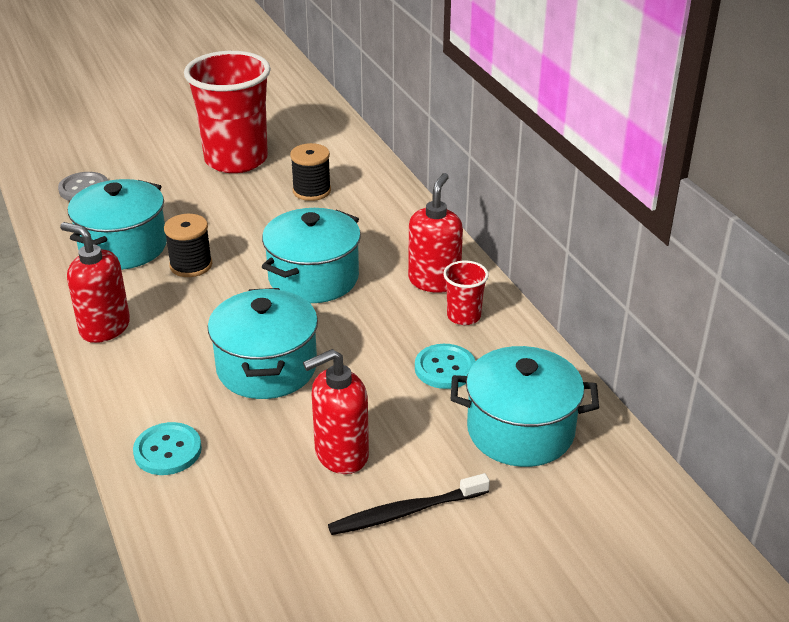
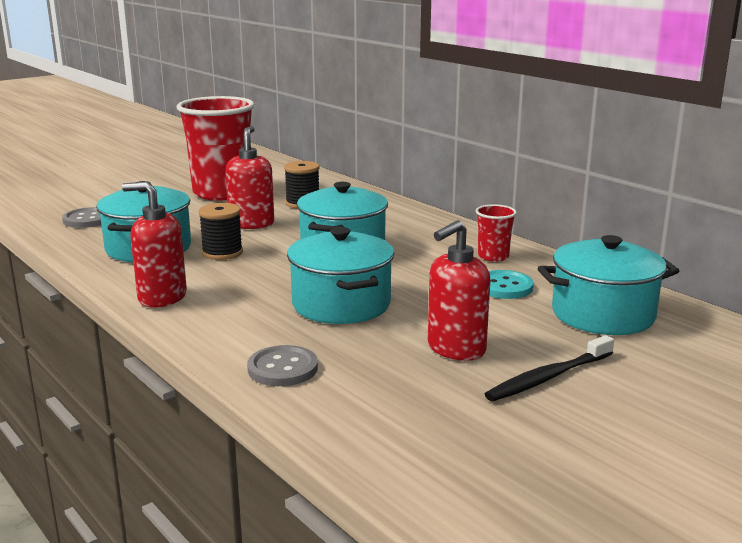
camera: 15 degrees left, 15 degrees down
(167, 451) = (282, 368): turquoise button -> grey button
(434, 281) = (450, 240): red soap dispenser -> red soap dispenser (251, 224)

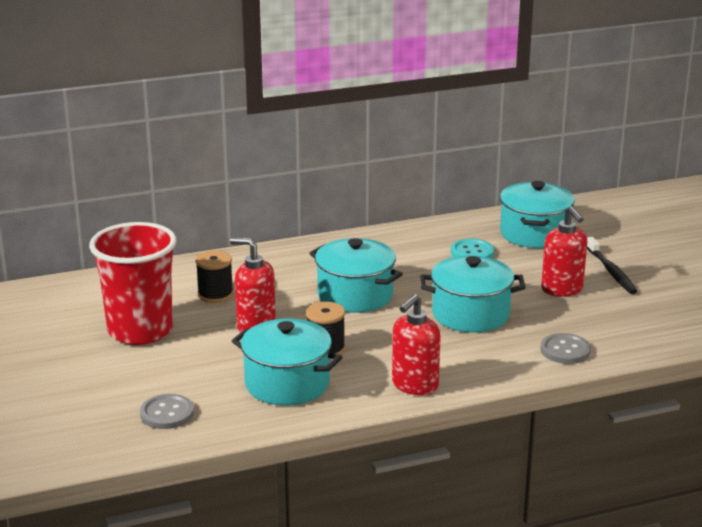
camera: 70 degrees left, 5 degrees up
(493, 256) = (412, 243): red cup -> none

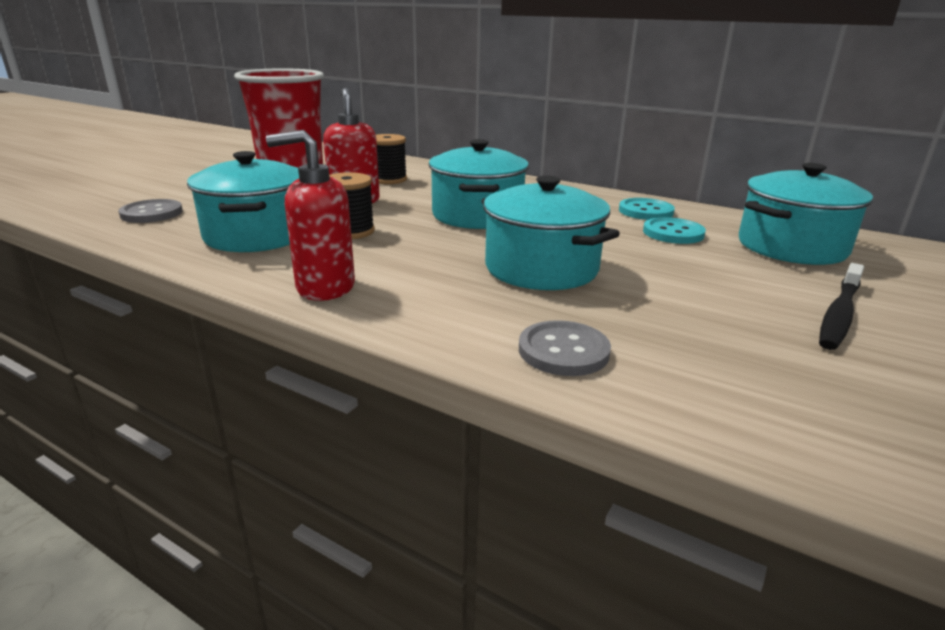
camera: 50 degrees right, 0 degrees up
(426, 240) = (645, 211): none -> turquoise button
(562, 289) = (714, 298): red soap dispenser -> none

